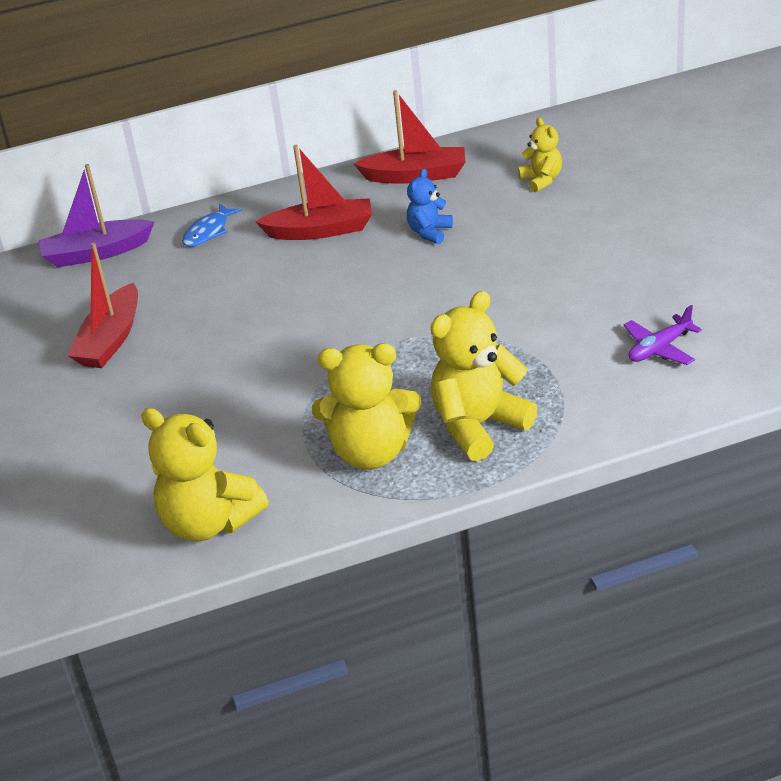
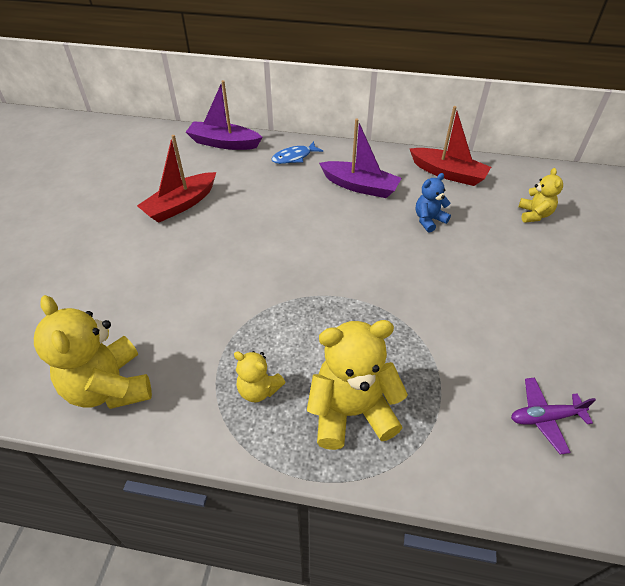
camera: 25 degrees right, 10 degrees up
(321, 230) = (360, 186): red boat -> purple boat
(371, 452) = (258, 389): yellow teddy bear -> yellow teddy bear, size x0.54

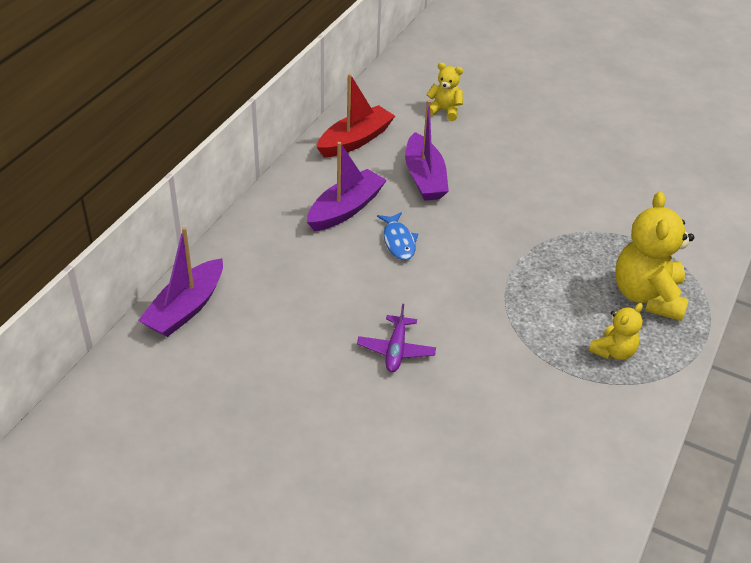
camera: 75 degrees left, 5 degrees down
(109, 386) = (588, 468): yellow teddy bear -> none
(180, 205) = (306, 373): red boat -> none
(294, 157) = (258, 248): blue fish -> blue fish (398, 241)
(429, 220) = (424, 177): blue teddy bear -> purple boat
(545, 417) = (668, 193): purple plane -> purple plane (396, 350)

